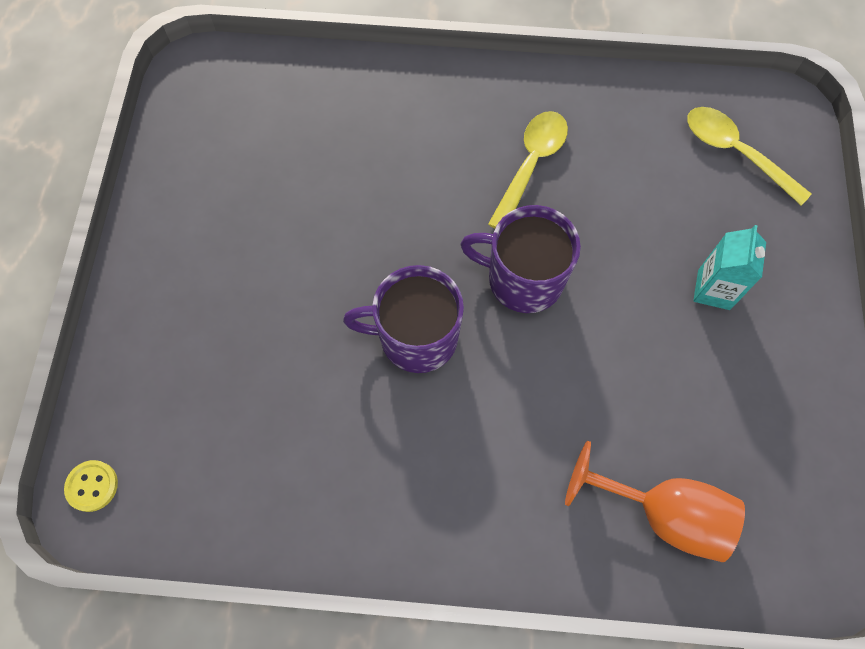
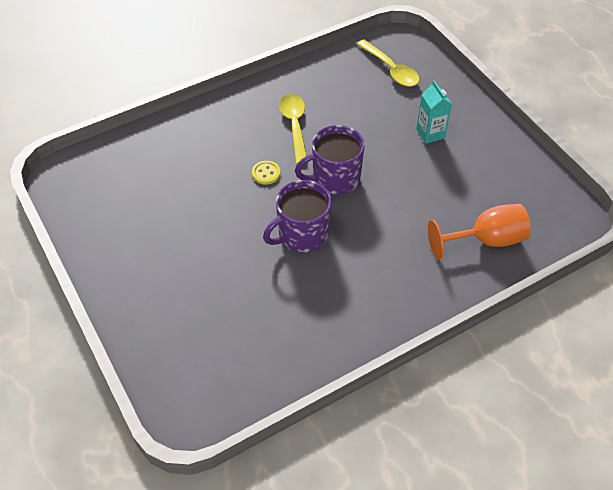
camera: 35 degrees left, 15 degrees down
(92, 486) = (181, 410): yellow button -> yellow button (266, 173)
(735, 152) = (391, 69): yellow spoon -> yellow spoon turned 135 degrees counterclockwise

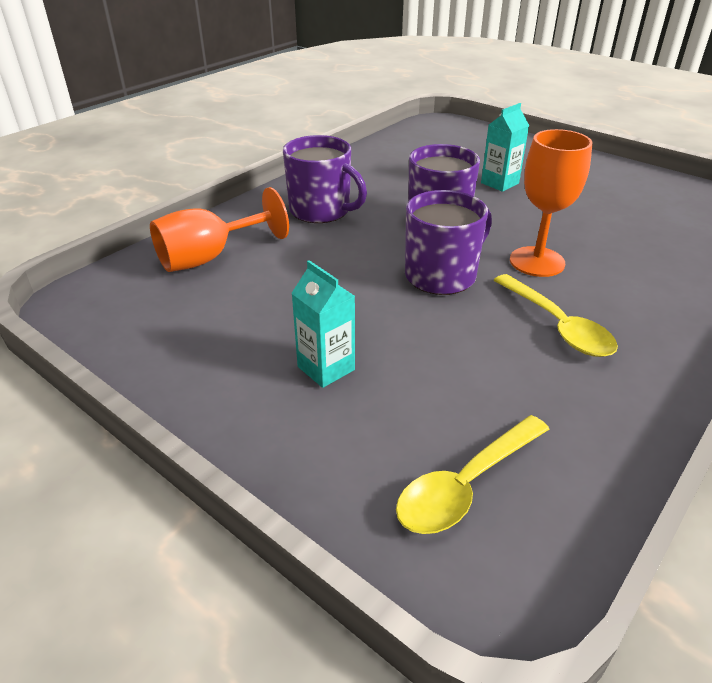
camera: 160 degrees right, 15 degrees down
(219, 270) = (499, 183): none -> turquoise carton
(266, 173) = (537, 262): yellow button -> orange goblet
(389, 275) = (321, 211): none -> purple mug
(391, 69) = (466, 485): yellow spoon -> yellow spoon turned 75 degrees counterclockwise

